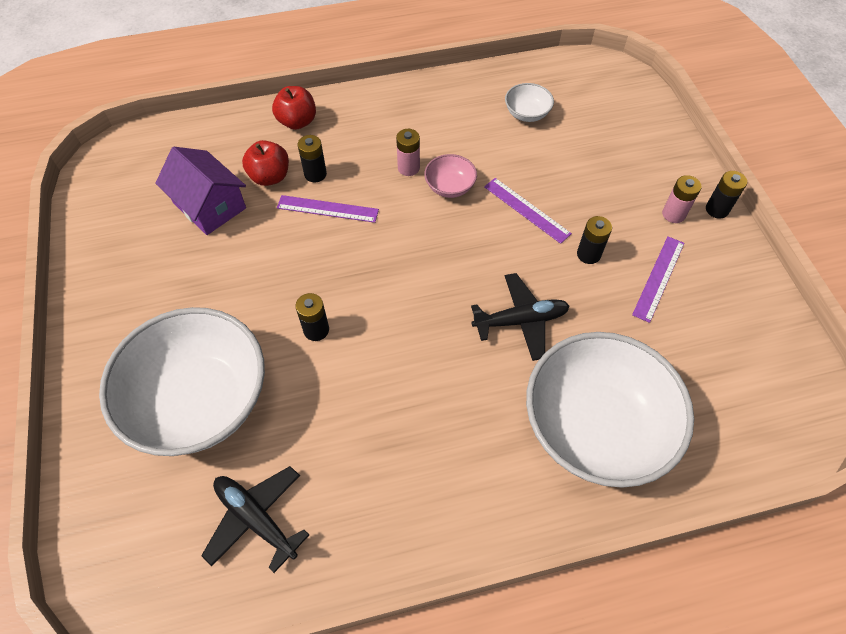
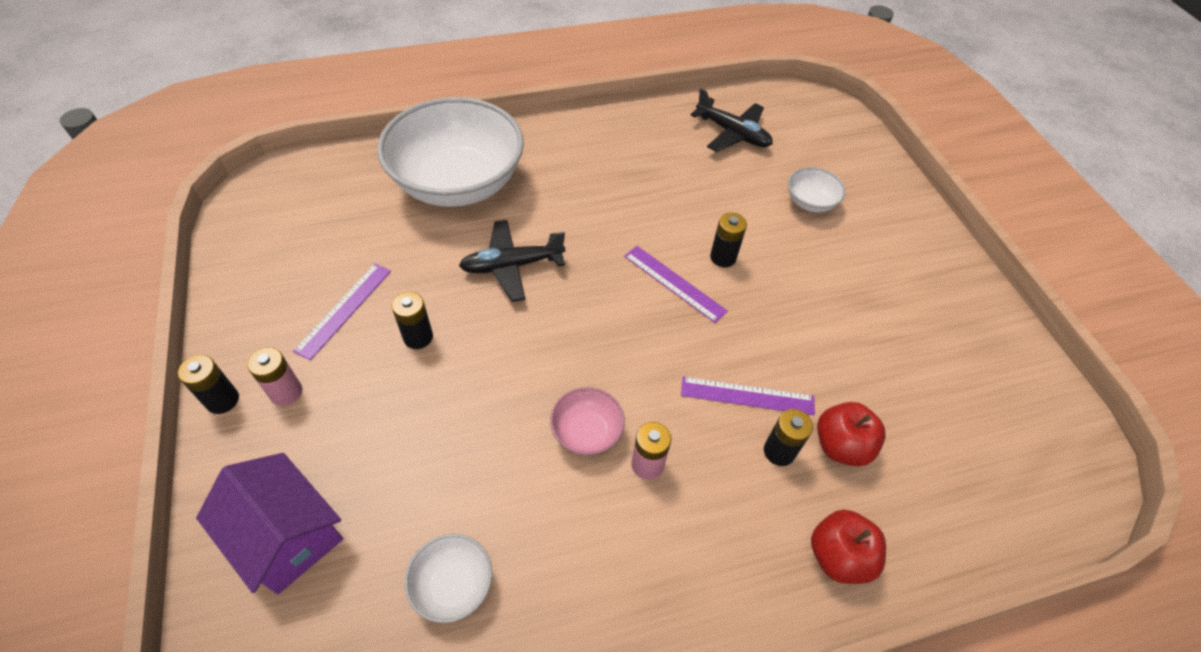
camera: 175 degrees right, 5 degrees down
(200, 400) = (810, 202): white bowl -> white bowl, size x0.41
(209, 205) = (901, 399): purple house -> purple house (286, 535)
(526, 210) = (484, 397): purple ruler -> purple ruler (674, 283)

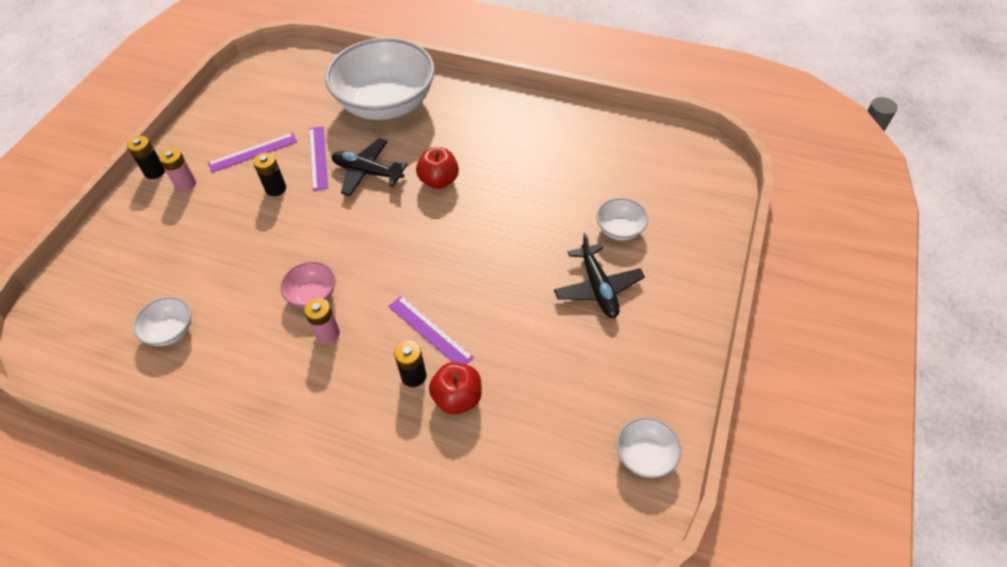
camera: 40 degrees right, 0 degrees up
(286, 535) = (123, 257): purple house -> none
(674, 283) = (458, 235): purple ruler -> purple ruler (318, 157)
(723, 257) = (509, 235): black battery -> none
(732, 133) = (613, 151): black plane -> black plane (597, 287)
(838, 556) = (383, 457): red apple -> red apple (439, 180)
(1034, 393) = (645, 455): none -> white bowl

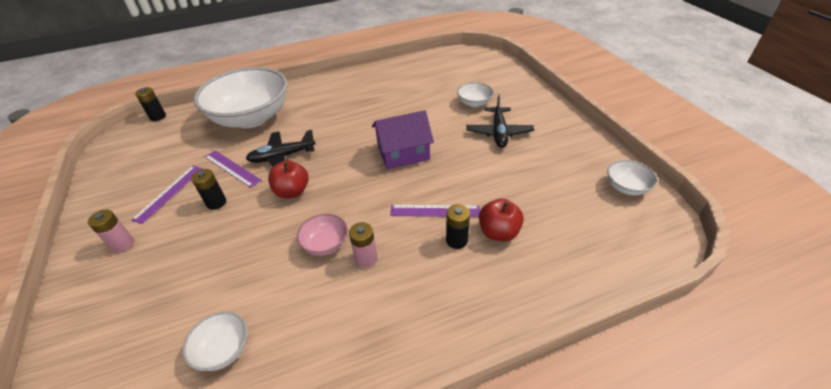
camera: 40 degrees left, 10 degrees down
(155, 172) = (78, 254): black battery -> black battery (158, 117)
(439, 180) = (339, 136): red apple -> red apple (292, 191)
(474, 244) = (403, 153): none -> purple house
(597, 287) = (498, 132): black plane -> black plane turned 60 degrees clockwise

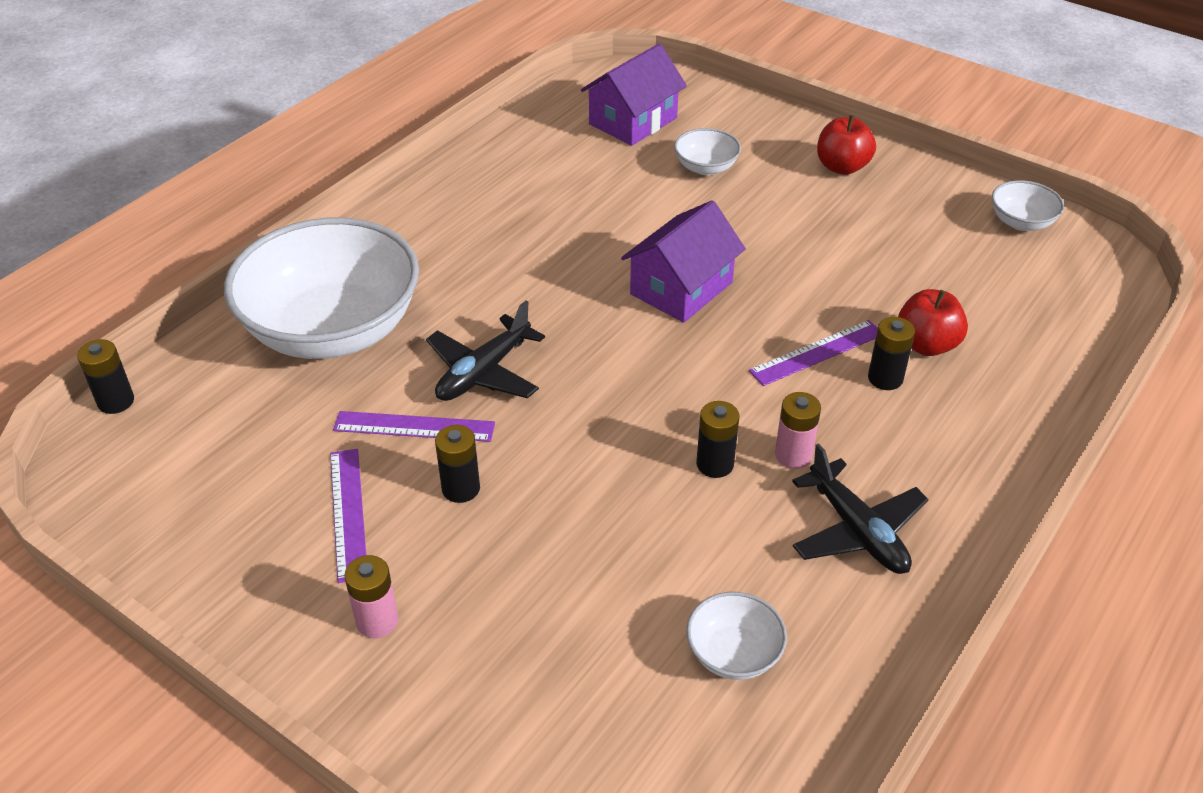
camera: 35 degrees left, 0 degrees up
(292, 191) = (571, 417): red apple -> red apple (842, 167)
(325, 244) = (715, 464): pink bowl -> black battery
(462, 73) = (633, 121): none -> purple house
(498, 132) = (790, 203): black plane -> black plane (857, 530)

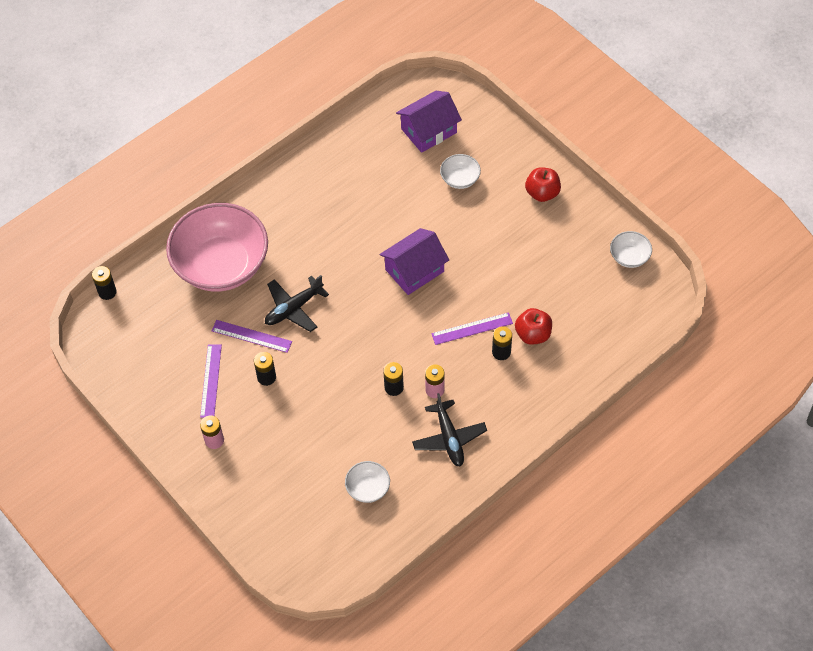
camera: 15 degrees right, 15 degrees up
(333, 330) = (221, 265): white bowl -> pink bowl

